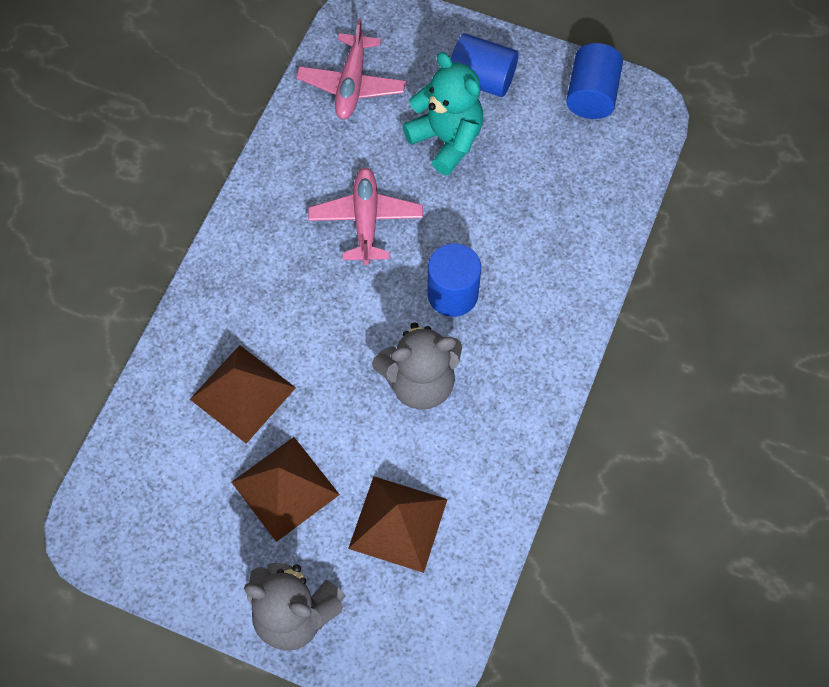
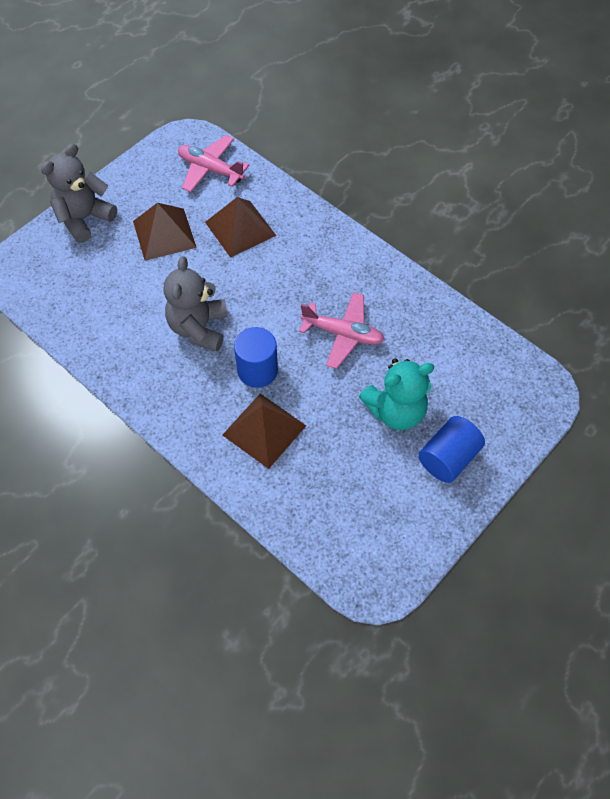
camera: 110 degrees right, 5 degrees down
(352, 84) = (472, 361): pink plane -> pink plane (210, 169)
(398, 523) = (108, 286): brown pyramid -> brown pyramid (264, 430)
(591, 95) = (403, 541): blue cylinder -> none

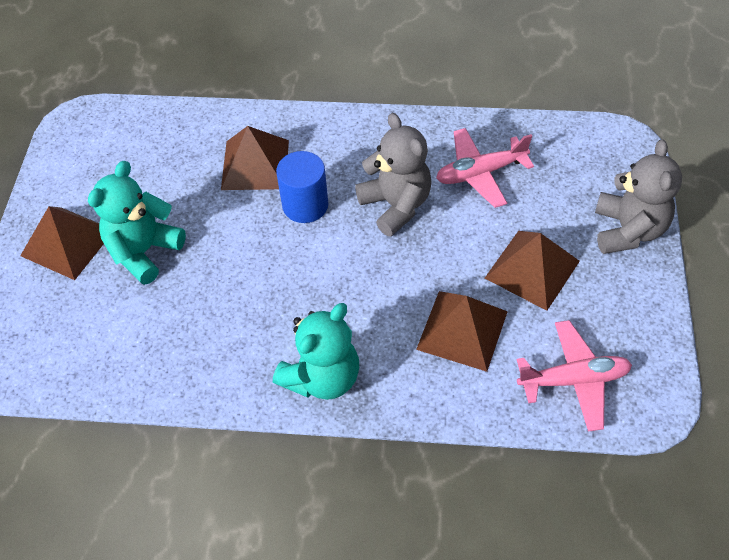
camera: 145 degrees right, 5 degrees down
(342, 254) = (322, 377): none -> turquoise teddy bear
(343, 334) = (250, 289): pink plane -> pink plane (480, 173)
(448, 458) = (68, 242): blue cylinder -> brown pyramid

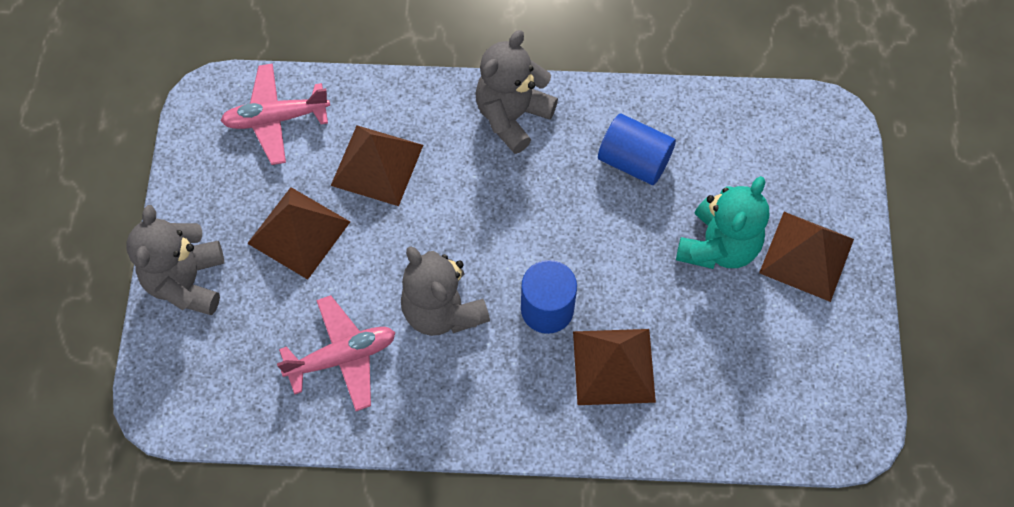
camera: 175 degrees right, 10 degrees up
(205, 328) = (634, 161): none -> blue cylinder
(322, 377) = (512, 116): turquoise teddy bear -> grey teddy bear

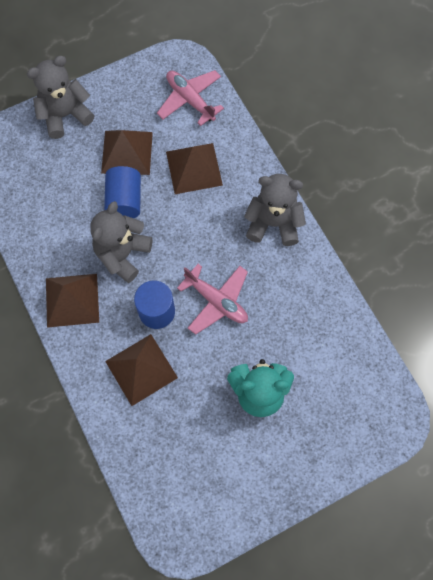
camera: 60 degrees right, 5 degrees up
(342, 357) = (64, 217): pink plane -> pink plane (216, 301)
(634, 161) = (287, 310): blue cylinder -> blue cylinder (124, 201)
(806, 256) = (286, 451): brown pyramid -> brown pyramid (72, 300)

